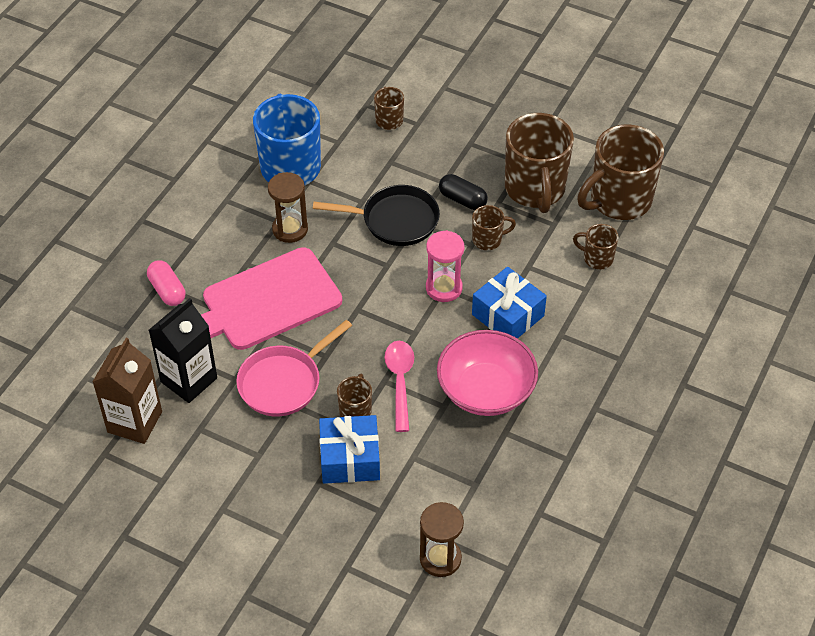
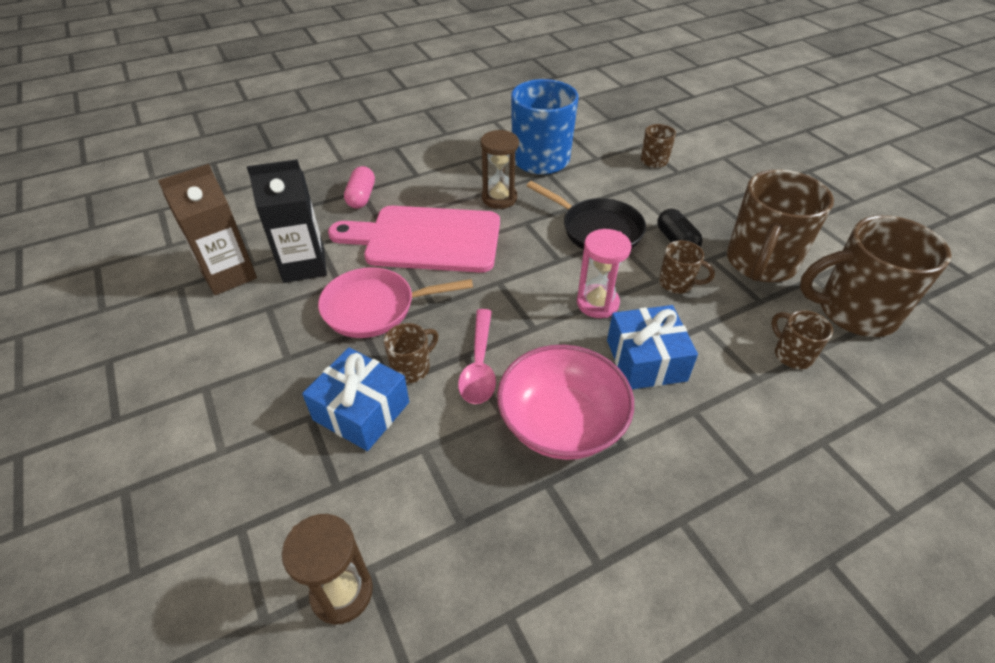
camera: 35 degrees right, 5 degrees down
(400, 382) = (479, 365): pink spoon -> pink spoon turned 150 degrees clockwise

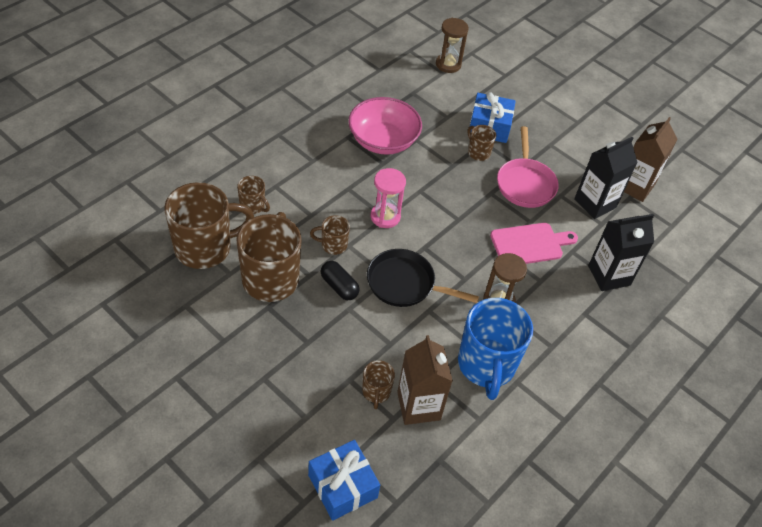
camera: 155 degrees right, 5 degrees up
(361, 197) = (609, 275): pink capsule -> black carton
(375, 308) = (525, 183): pink pan -> pink pan turned 120 degrees clockwise
(412, 368) = (478, 152): brown mug -> brown mug turned 120 degrees clockwise
(426, 239) = (529, 244): pink cutting board -> pink cutting board, size x0.64
(479, 365) = (441, 161): pink spoon -> none
(617, 147) = (418, 406): none -> brown carton
(646, 360) = (344, 184): blue gift -> blue gift (342, 486)

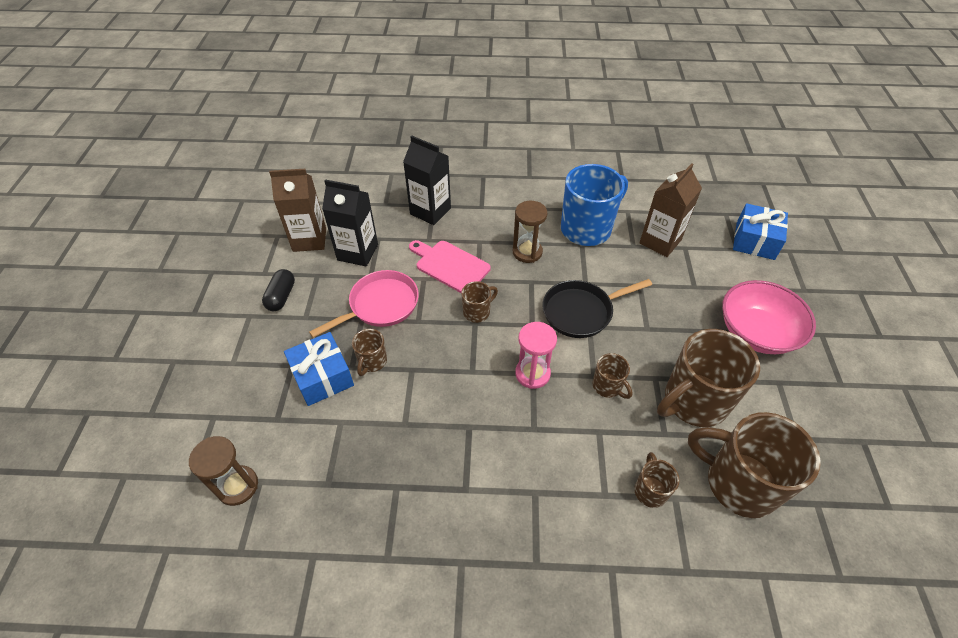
camera: 125 degrees left, 0 degrees up
(339, 286) = (638, 349): black capsule -> black capsule (281, 296)
(376, 392) = (682, 267): brown mug -> brown mug (477, 312)
(383, 141) = (437, 451): pink bowl -> pink bowl (756, 332)
(405, 284) = (581, 311): black pan -> black pan turned 90 degrees clockwise

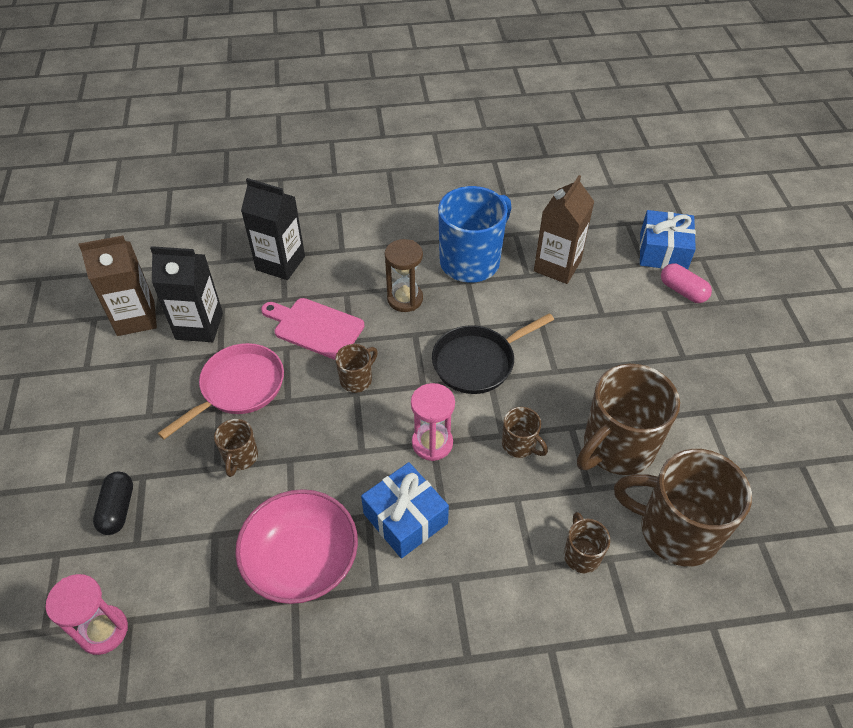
camera: 10 degrees left, 0 degrees up
(238, 486) = (103, 631): brown hourglass -> pink hourglass
(281, 296) = (113, 394): black capsule -> black capsule (118, 509)
(322, 377) = (183, 484): blue gift -> blue gift (405, 518)
(756, 332) = (676, 358): pink bowl -> pink bowl (302, 561)
(768, 276) = (682, 291): none -> pink capsule

